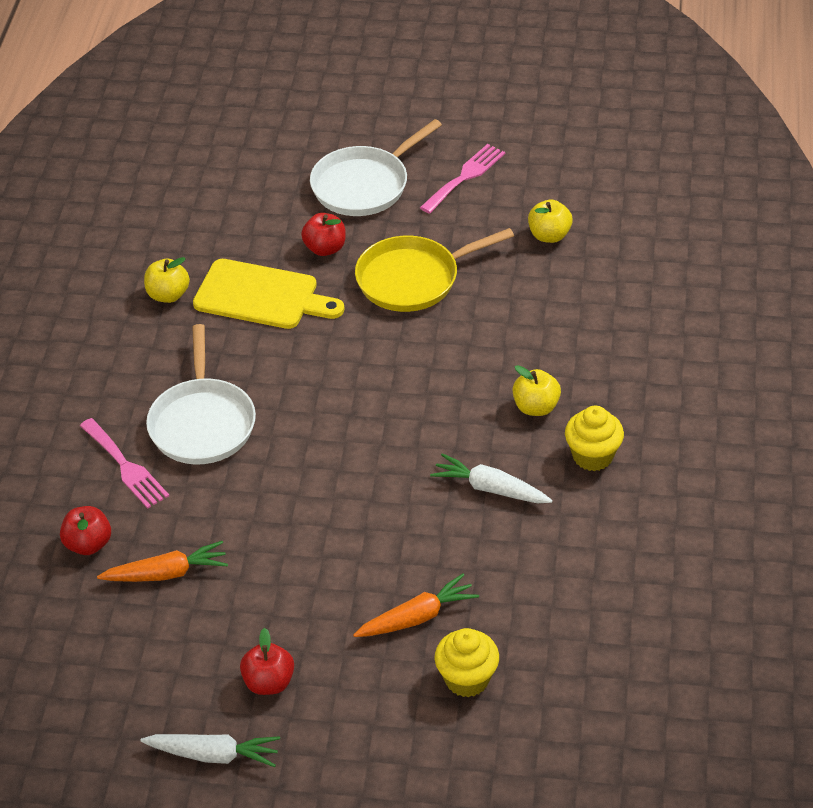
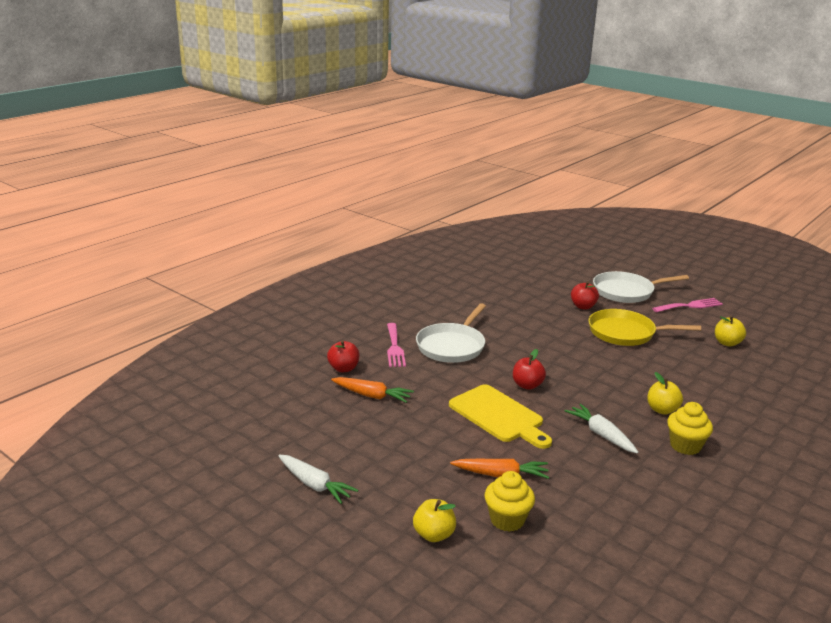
camera: 30 degrees right, 20 degrees down
(168, 295) = (481, 296): yellow apple -> yellow apple (434, 535)
(262, 296) = (531, 312): yellow cutting board -> yellow cutting board (499, 416)
(269, 682) = (380, 466): red apple -> red apple (527, 385)

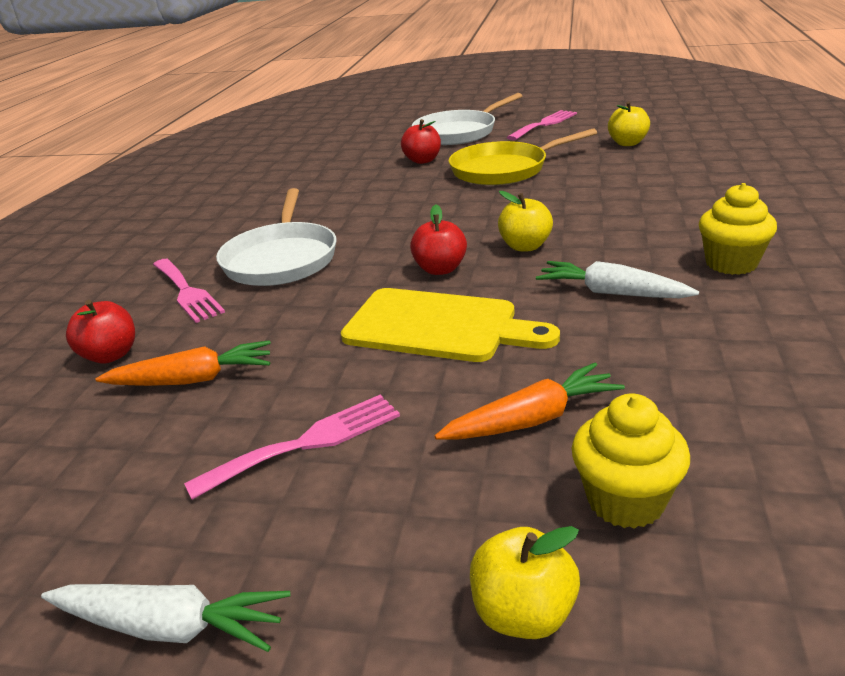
camera: 25 degrees left, 5 degrees up
(401, 444) = (306, 443): none -> pink fork
(662, 410) = (648, 233): yellow apple -> yellow apple (525, 246)

